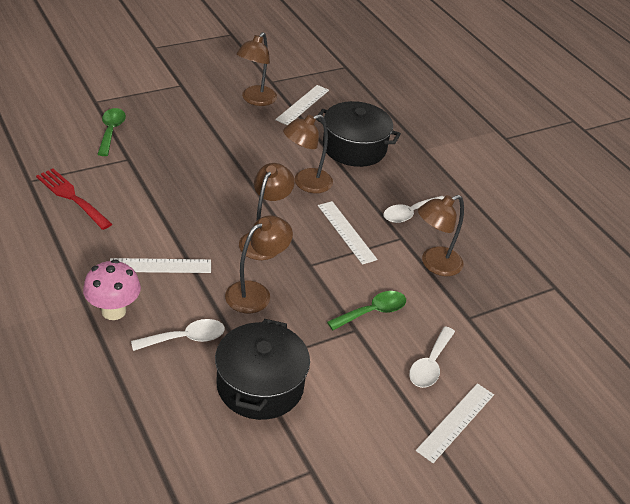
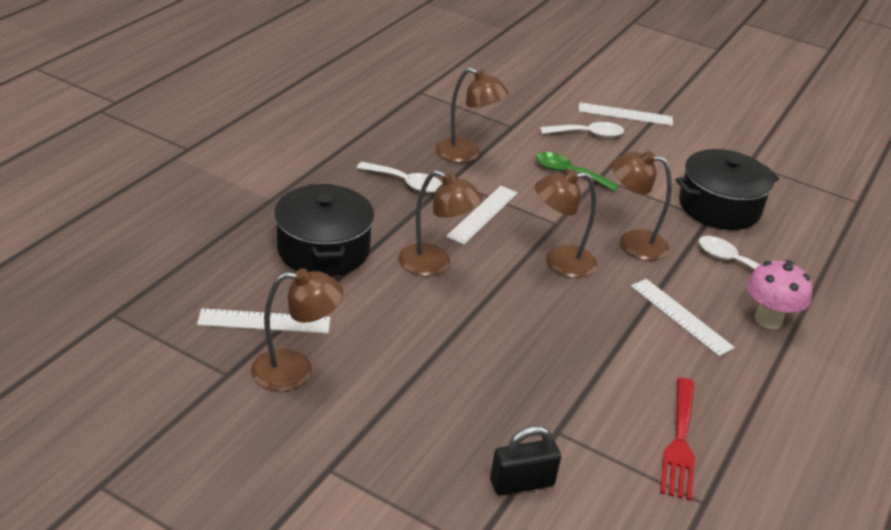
camera: 120 degrees left, 5 degrees down
(111, 131) = (522, 483): green spoon -> black padlock

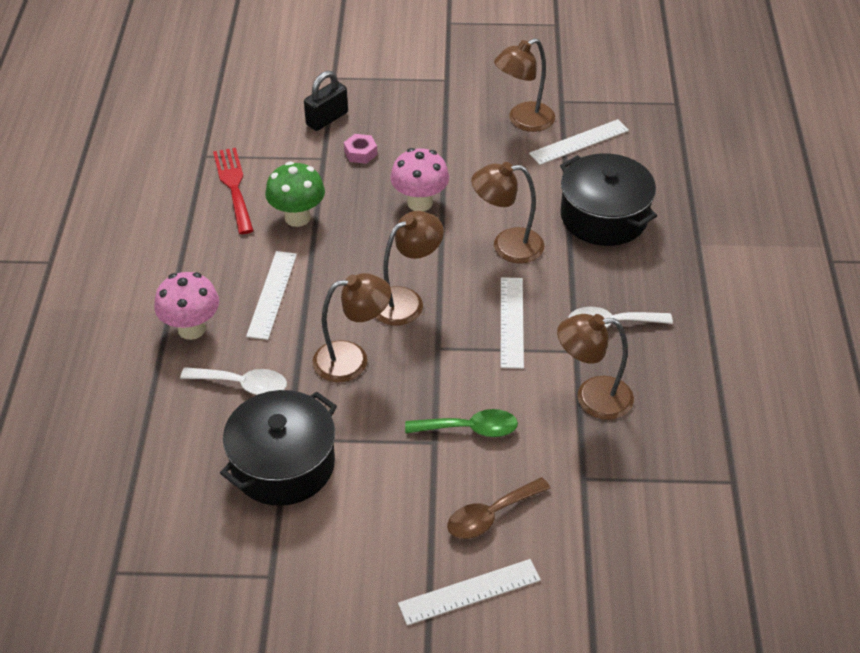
camera: 155 degrees right, 10 degrees up
(484, 335) = (420, 203): none -> pink mushroom
(509, 417) = (360, 153): none -> pink nut
(588, 134) = (491, 515): white spoon -> brown spoon
(622, 376) = (297, 217): none -> green mushroom
(680, 316) = (272, 294): white ruler -> white ruler turned 75 degrees clockwise

